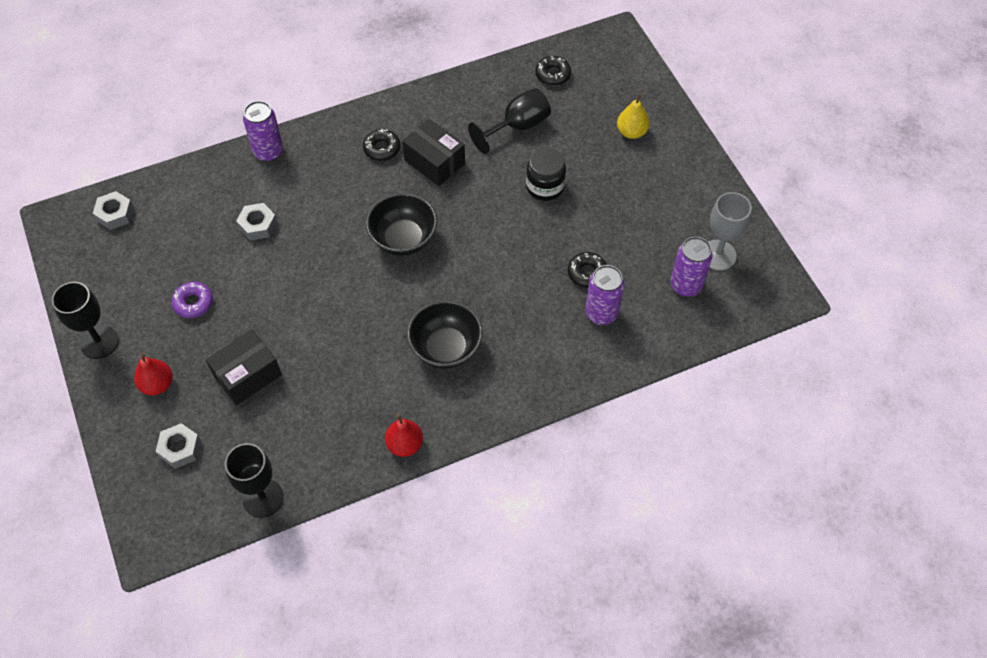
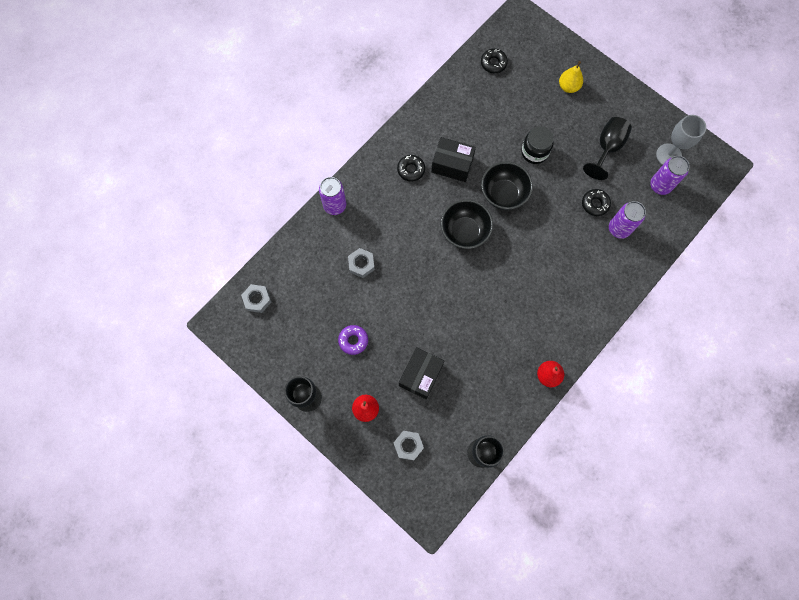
camera: 25 degrees left, 15 degrees up
(446, 348) = (536, 297): black bowl -> black bowl (503, 194)
(517, 126) = (492, 114): black goblet -> black goblet (607, 148)

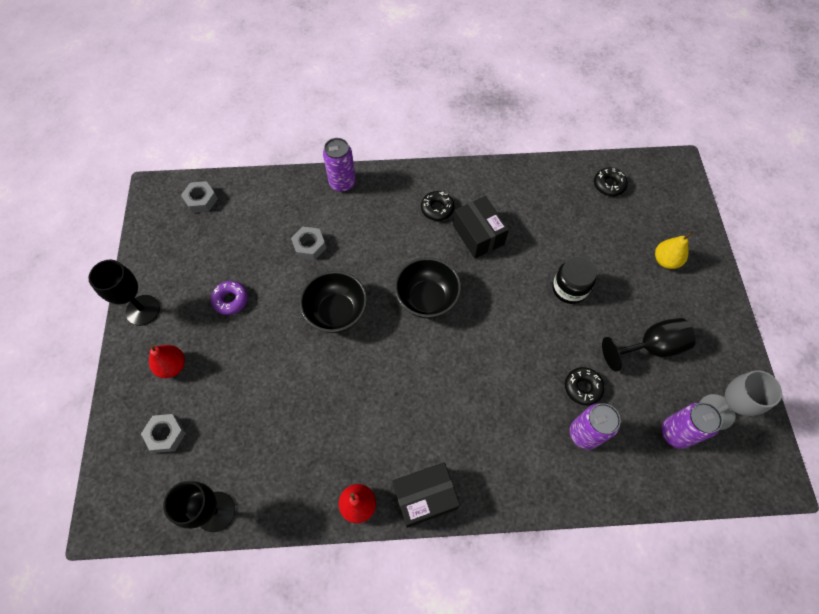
camera: 45 degrees right, 10 degrees down
(420, 375) = (248, 384): black box -> black box (425, 497)
(503, 194) = (499, 299): black bowl -> black bowl (336, 312)

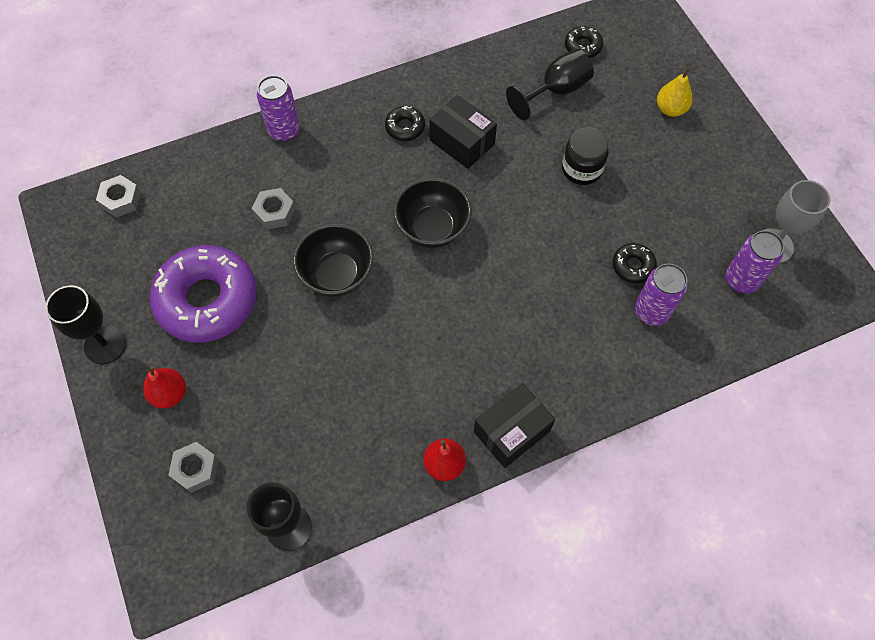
camera: 20 degrees left, 0 degrees up
(231, 300) = (207, 300): purple donut -> purple donut, size x2.34
(650, 347) = (687, 203): black goblet -> black goblet (556, 91)

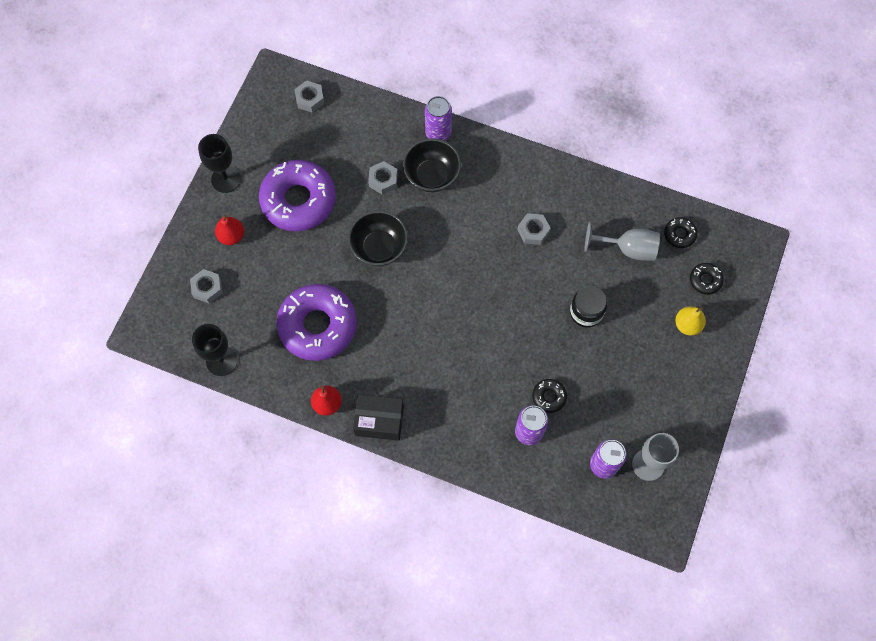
camera: 45 degrees right, 5 degrees up
(354, 399) = (317, 326): none -> purple donut
(405, 127) = (510, 192): black donut -> black donut (705, 280)
(432, 228) = (459, 268): black bowl -> black bowl (432, 176)
(462, 142) = (533, 231): black box -> grey nut
(556, 91) = (628, 249): black goblet -> grey goblet

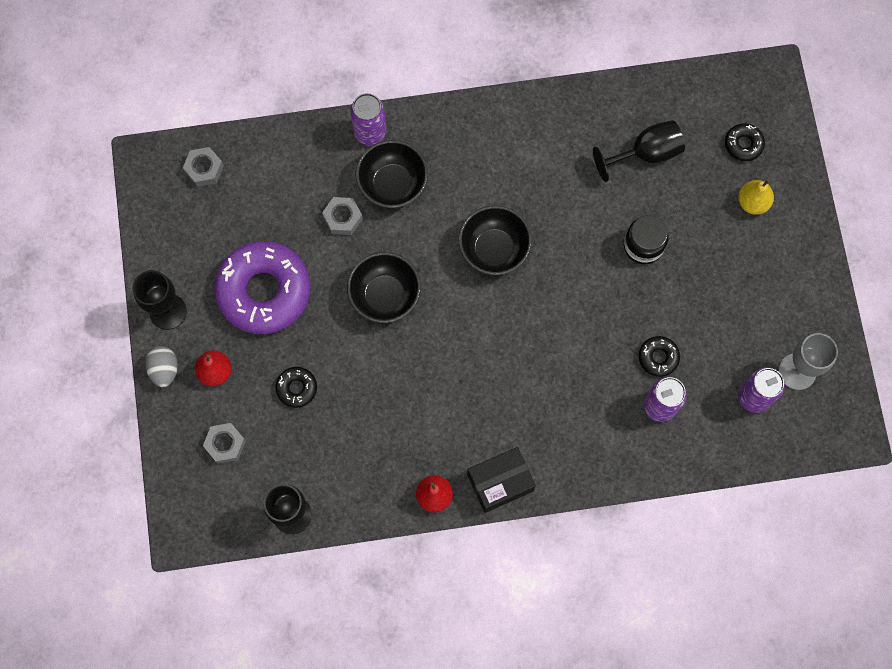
camera: 30 degrees left, 5 degrees up
(199, 216) = (164, 370): none -> grey egg
(317, 326) = (372, 418): purple donut -> none
(475, 257) = (494, 249): none -> black bowl
(533, 231) = (537, 187): grey nut -> none
(628, 249) = (646, 153): grey goblet -> black goblet
(679, 234) = (689, 109): black donut -> black donut (296, 388)

